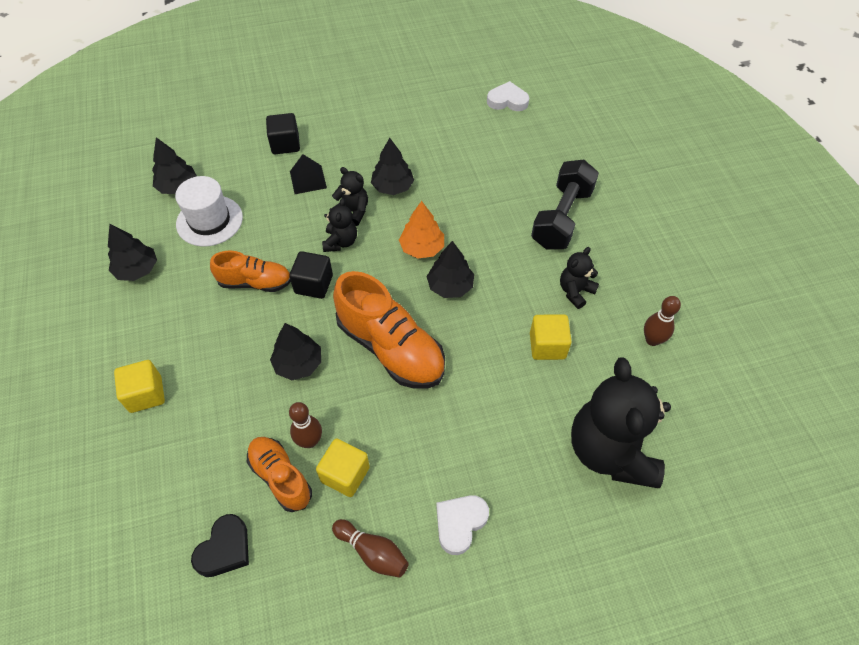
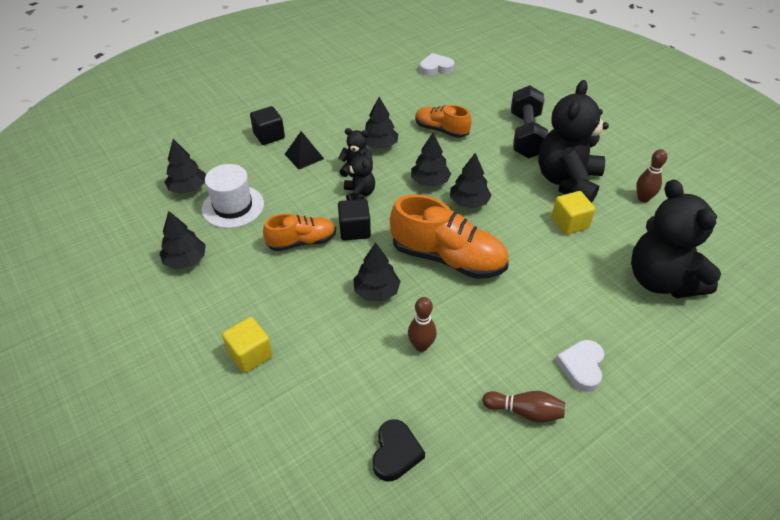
camera: 20 degrees left, 10 degrees down
(281, 477) = (412, 381): orange shoe -> orange shoe (441, 130)
(345, 474) = (466, 361): yellow cube -> none
(422, 248) = (430, 182): orange tree -> black tree
(575, 291) = (567, 181): black teddy bear -> black teddy bear, size x2.15

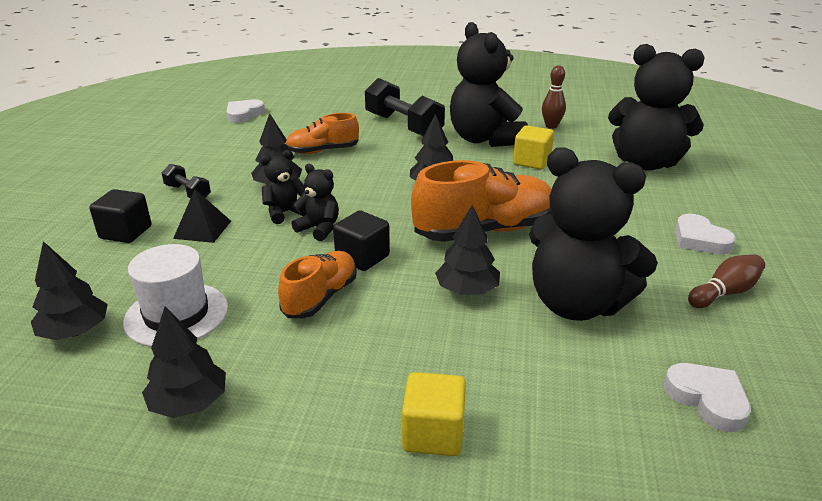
camera: 45 degrees left, 15 degrees down
(327, 123) = (188, 193): none -> black dumbbell
(395, 453) = (707, 399): black heart -> white heart
(421, 346) = (576, 304): brown bowling pin -> black teddy bear
(430, 182) = (374, 188): black tree -> none

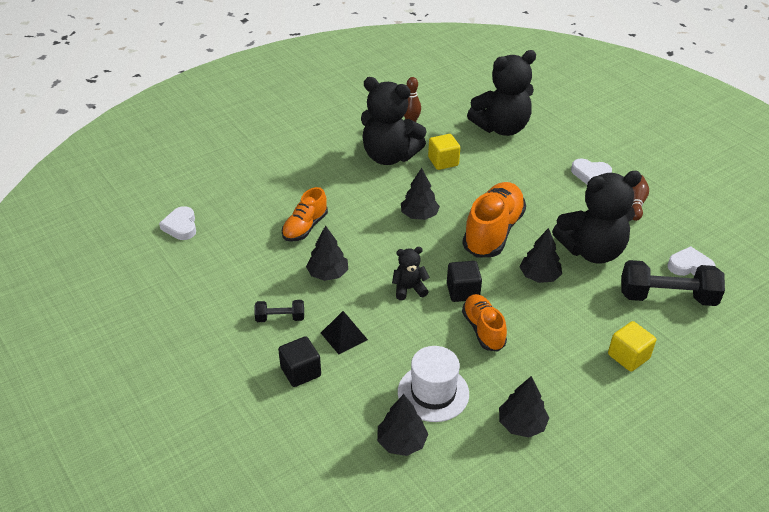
camera: 45 degrees left, 10 degrees up
(285, 213) = (370, 291): black teddy bear -> none
(403, 126) = (320, 172): black dumbbell -> black dumbbell (667, 297)

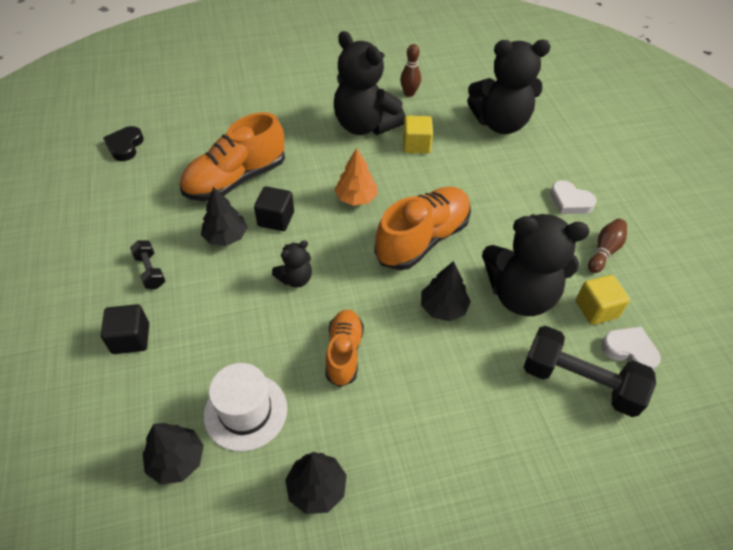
camera: 20 degrees right, 10 degrees up
(181, 226) = (125, 146): white heart -> black heart
(280, 318) = (150, 271): black dumbbell -> black dumbbell turned 45 degrees clockwise
(305, 227) = (236, 179): orange shoe -> orange shoe, size x1.68
(344, 336) = (198, 312): black pyramid -> none
(409, 289) = (295, 278): black teddy bear -> black teddy bear turned 135 degrees clockwise
(419, 215) = (356, 198): black tree -> orange tree
(463, 291) = (349, 299): black cube -> black cube (276, 219)
(628, 356) = (490, 444): yellow cube -> yellow cube (596, 309)

